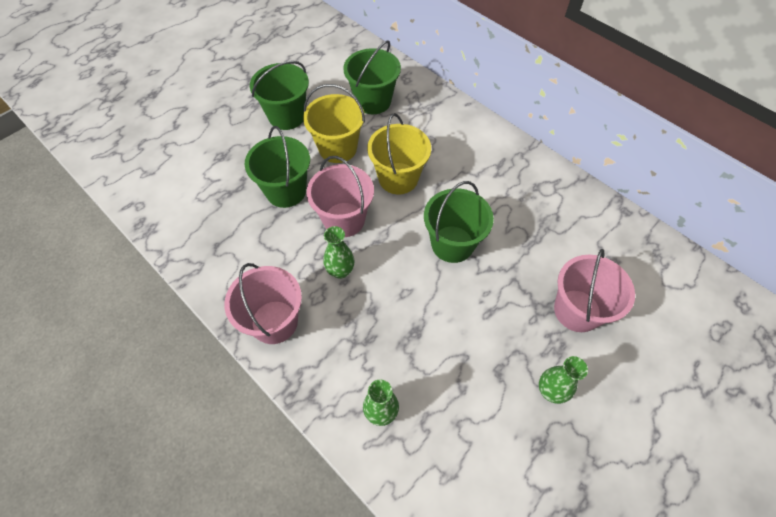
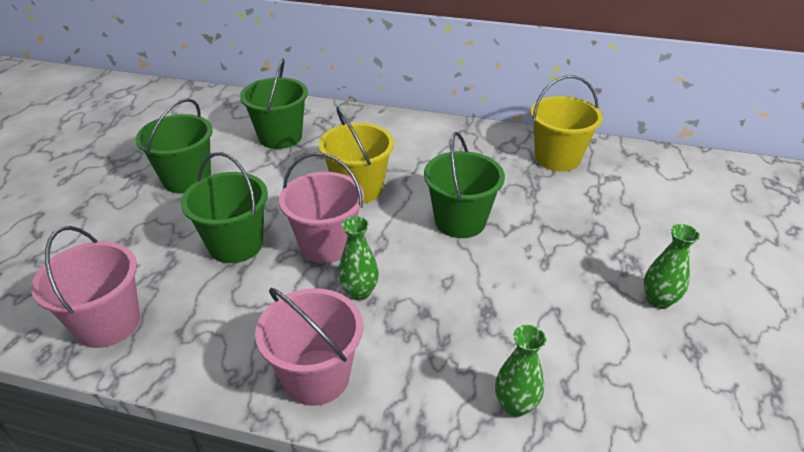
camera: 30 degrees left, 20 degrees down
(338, 148) = (270, 186): yellow bucket -> yellow bucket (557, 158)
(577, 310) = (620, 226): pink bucket -> pink bucket (108, 323)

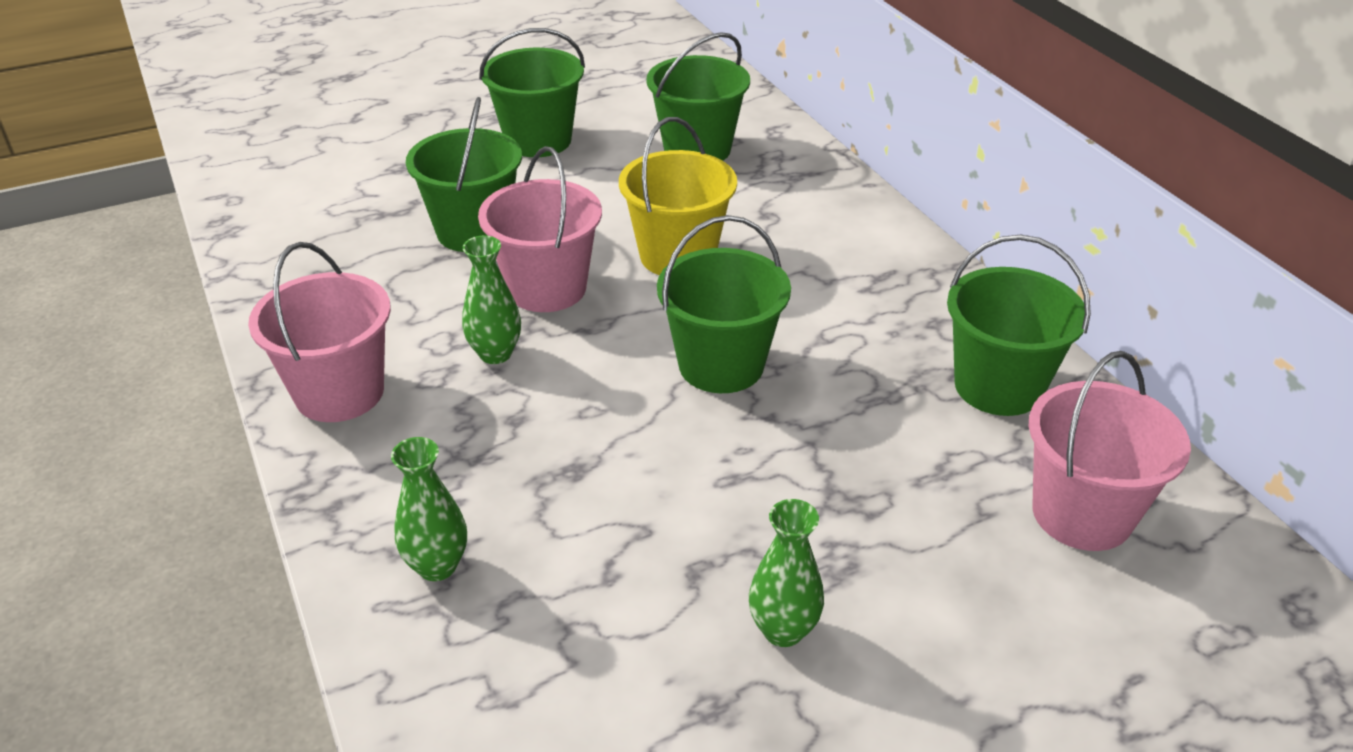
camera: 50 degrees right, 0 degrees up
(108, 323) = (285, 228): pink bucket -> pink bucket (1082, 514)
(557, 158) = (998, 386): yellow bucket -> green bucket

